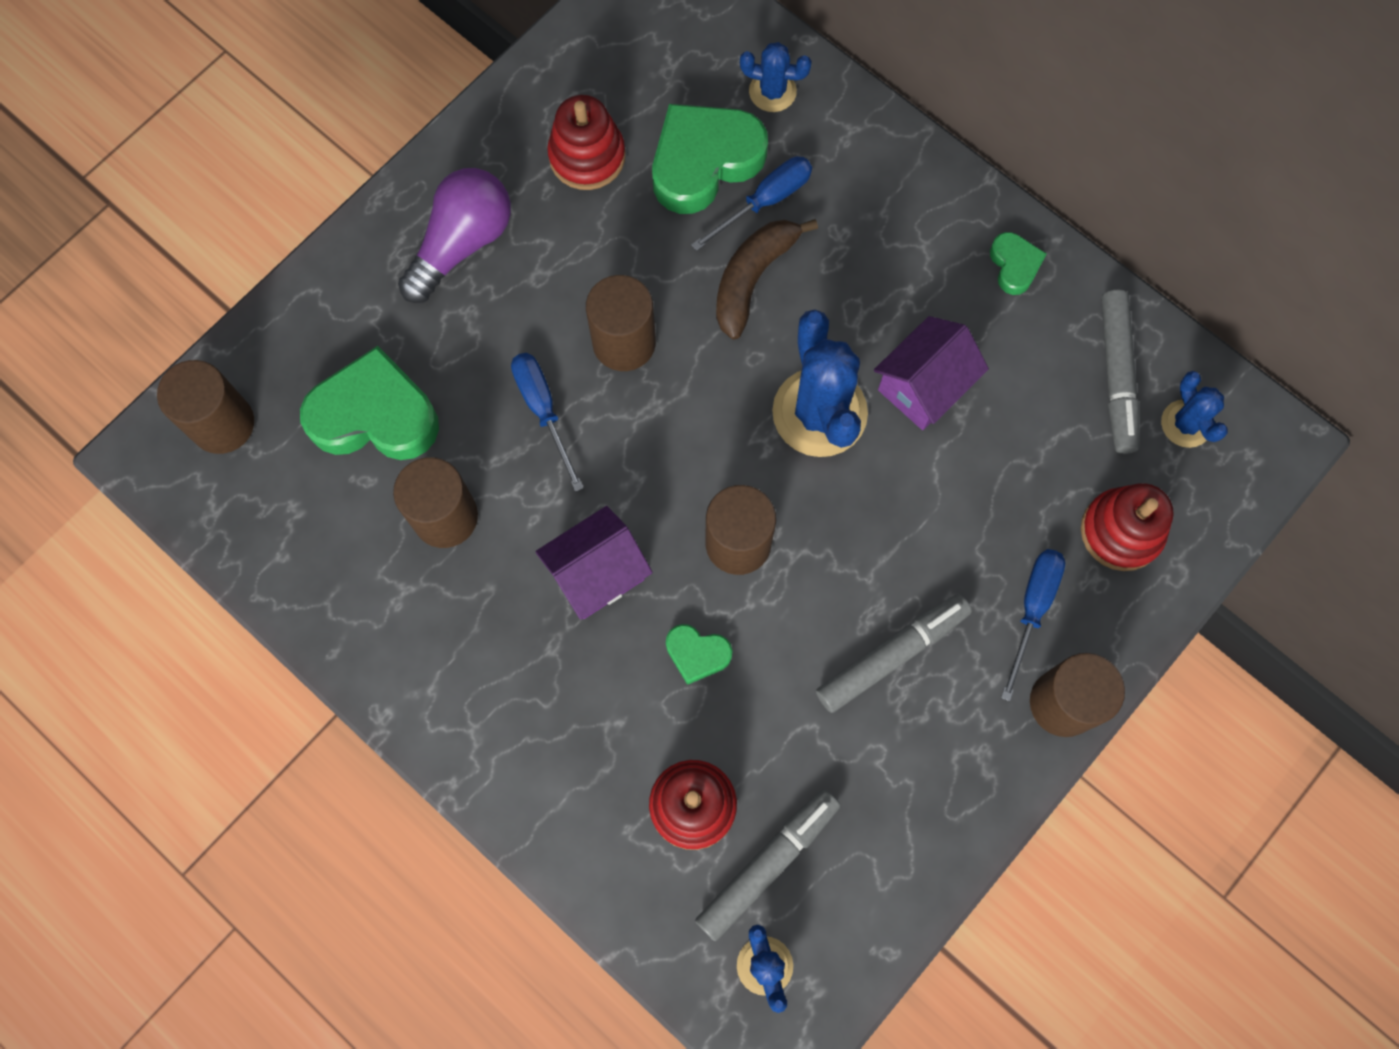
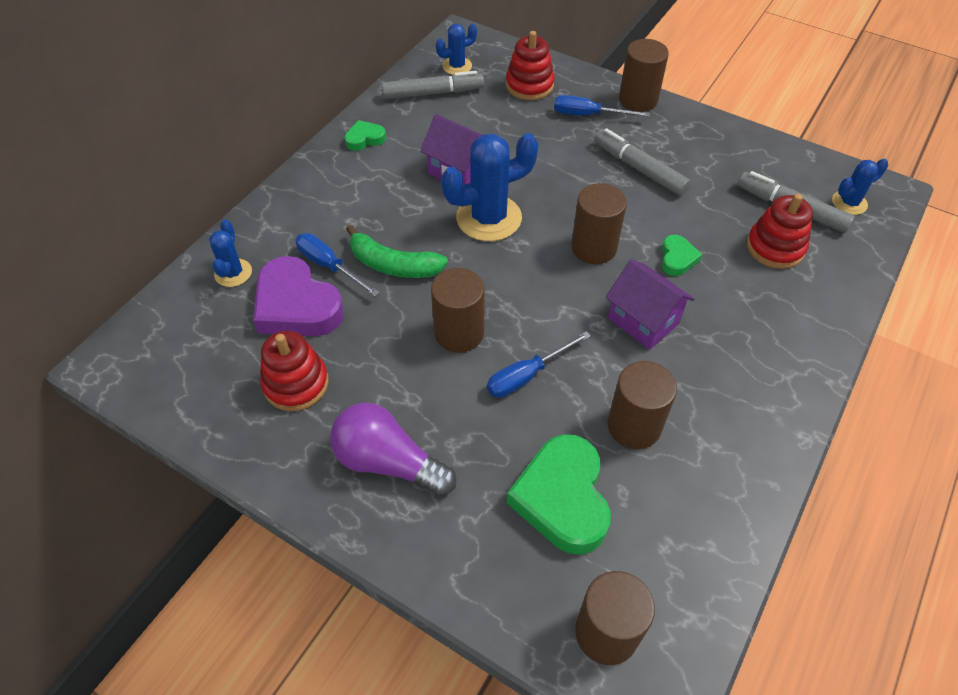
camera: 100 degrees left, 20 degrees down
(704, 161) = (297, 306): green heart -> purple heart
(752, 278) = (393, 265): brown banana -> green banana

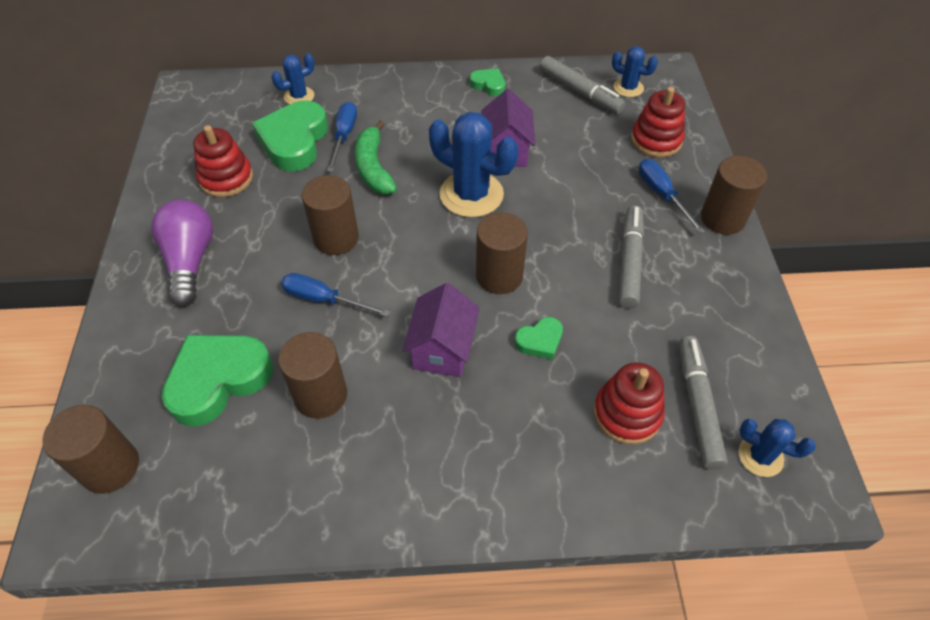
camera: 55 degrees right, 0 degrees up
(297, 306) = (294, 141): purple heart -> green heart

